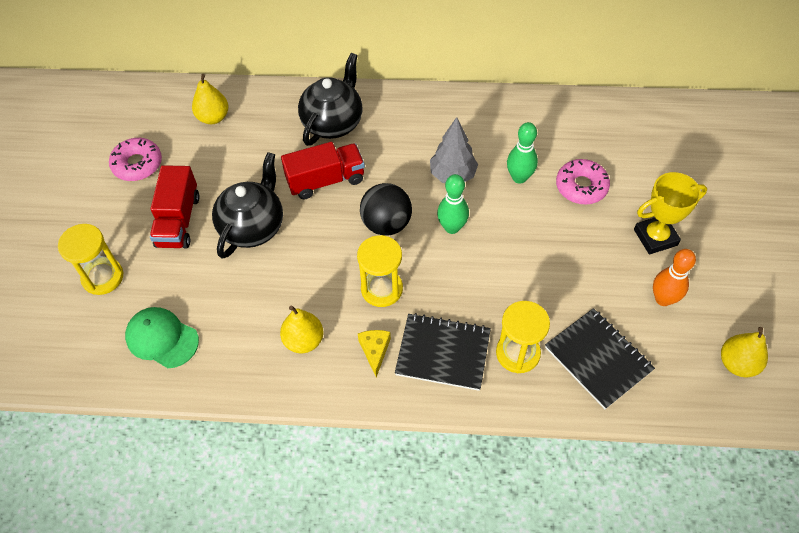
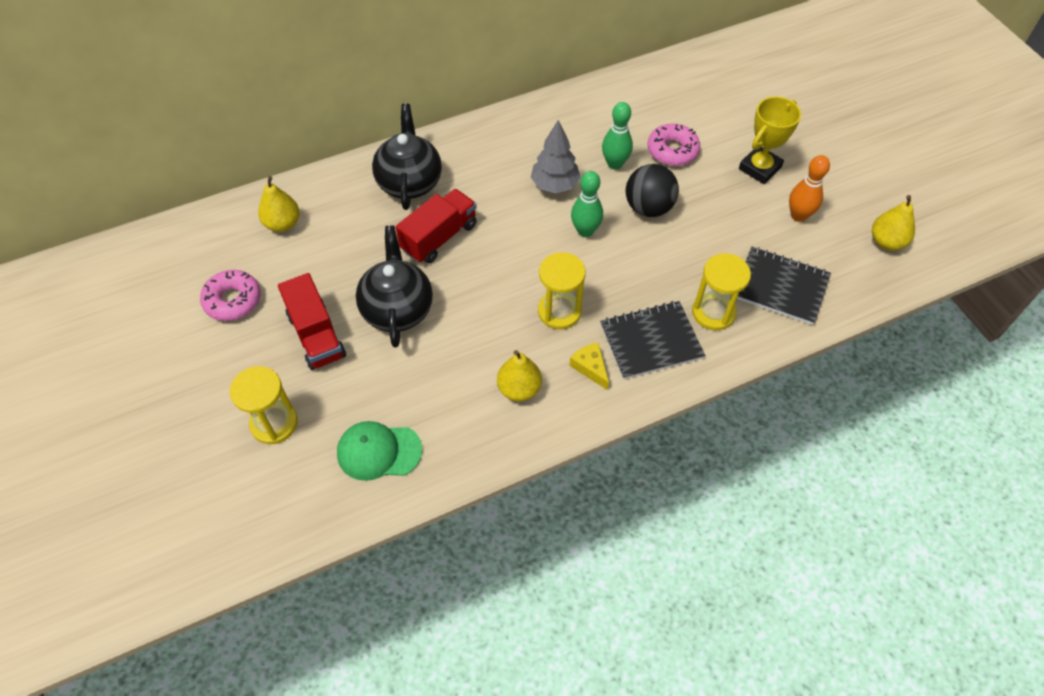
camera: 30 degrees left, 0 degrees up
(386, 224) = (524, 253): black ball -> black ball (648, 207)

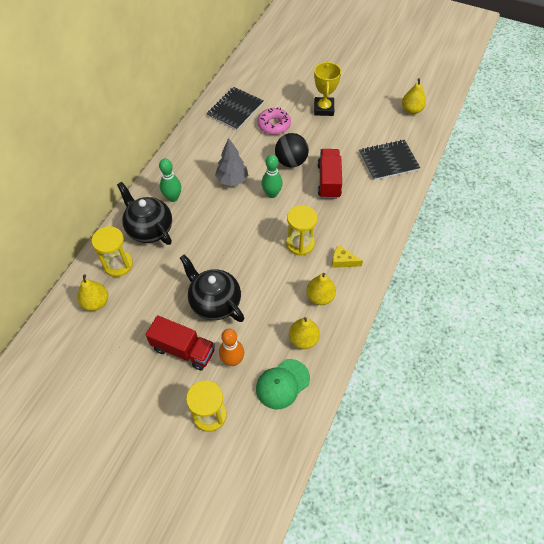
camera: 40 degrees left, 0 degrees up
(233, 300) = (111, 367): pink donut -> none
(439, 237) = (198, 248): red truck -> red truck (329, 181)
(451, 422) = (303, 339): none -> yellow pear
(615, 164) = (252, 149): green bowling pin -> green bowling pin (173, 198)
(651, 341) = (357, 228): black notebook -> black notebook (235, 110)
(713, 312) = (371, 194): yellow hourglass -> yellow hourglass (118, 265)
(798, 216) = (363, 121): orange bowling pin -> orange bowling pin (232, 360)

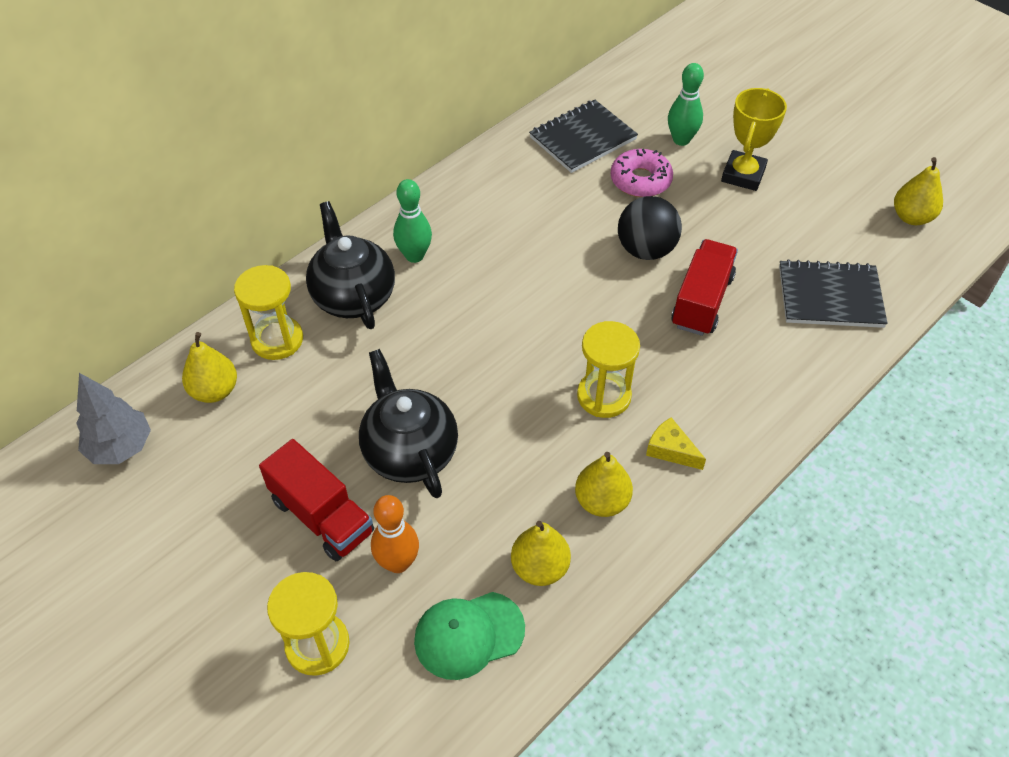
camera: 20 degrees right, 5 degrees down
(232, 180) = (528, 253): grey tree -> grey tree (121, 447)
(272, 194) = (588, 295): green bowling pin -> green bowling pin (681, 140)

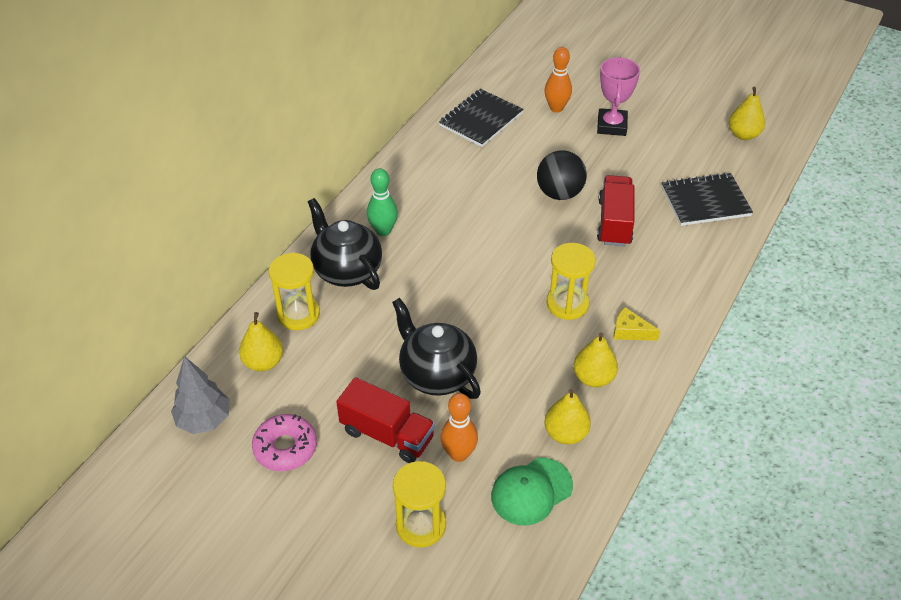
camera: 15 degrees left, 5 degrees down
(640, 180) = (536, 143): pink donut -> pink donut (285, 448)
(681, 140) = (556, 108): green bowling pin -> orange bowling pin
(743, 175) = (611, 126): yellow trophy -> pink trophy

